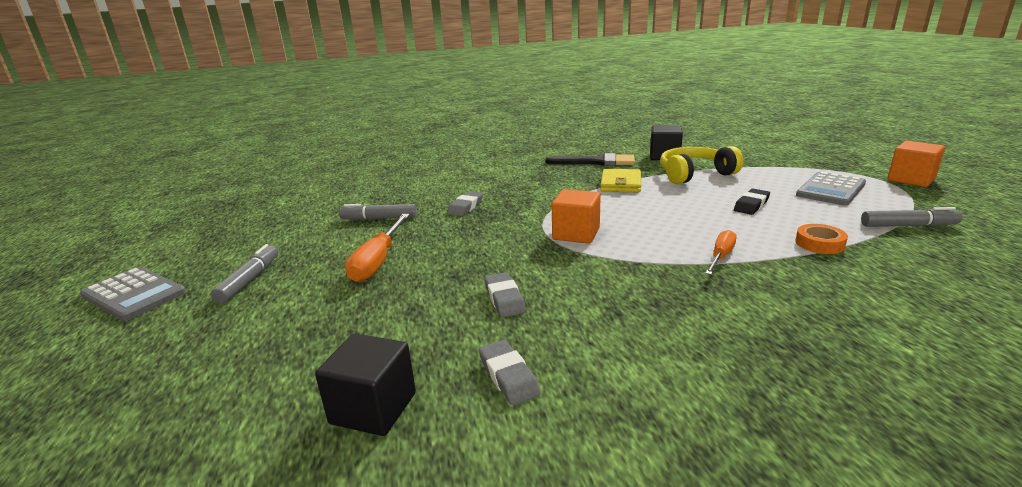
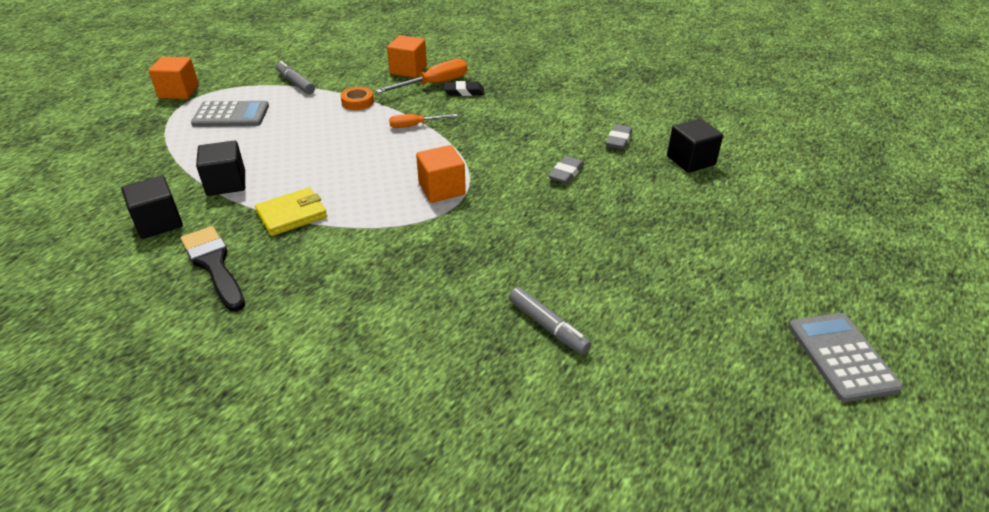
camera: 135 degrees left, 15 degrees up
(249, 280) = (726, 305): grey marker -> none
(378, 261) = (607, 257): orange screwdriver -> orange screwdriver (434, 84)
(465, 207) = (453, 282): grey eraser -> none
(694, 174) = (226, 183): yellow headphones -> black cube
(751, 205) = (300, 137): black eraser -> black eraser (464, 92)
(928, 302) = (408, 70): none -> orange cube

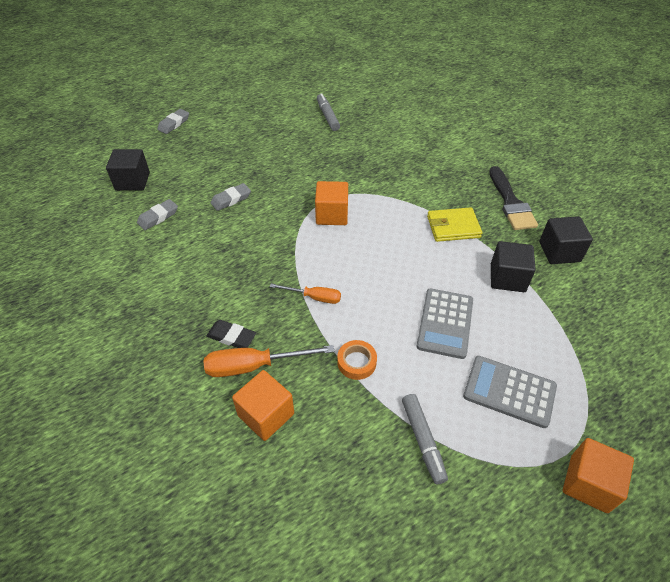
camera: 155 degrees left, 10 degrees up
(751, 238) = (174, 124): none -> grey eraser
(841, 356) = (212, 73): grey calculator -> grey calculator (445, 323)

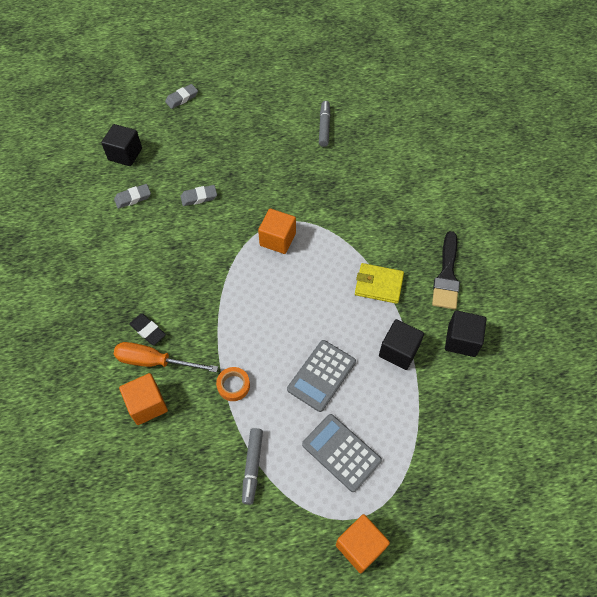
camera: 20 degrees right, 10 degrees up
(314, 297) = (226, 316): orange screwdriver -> none

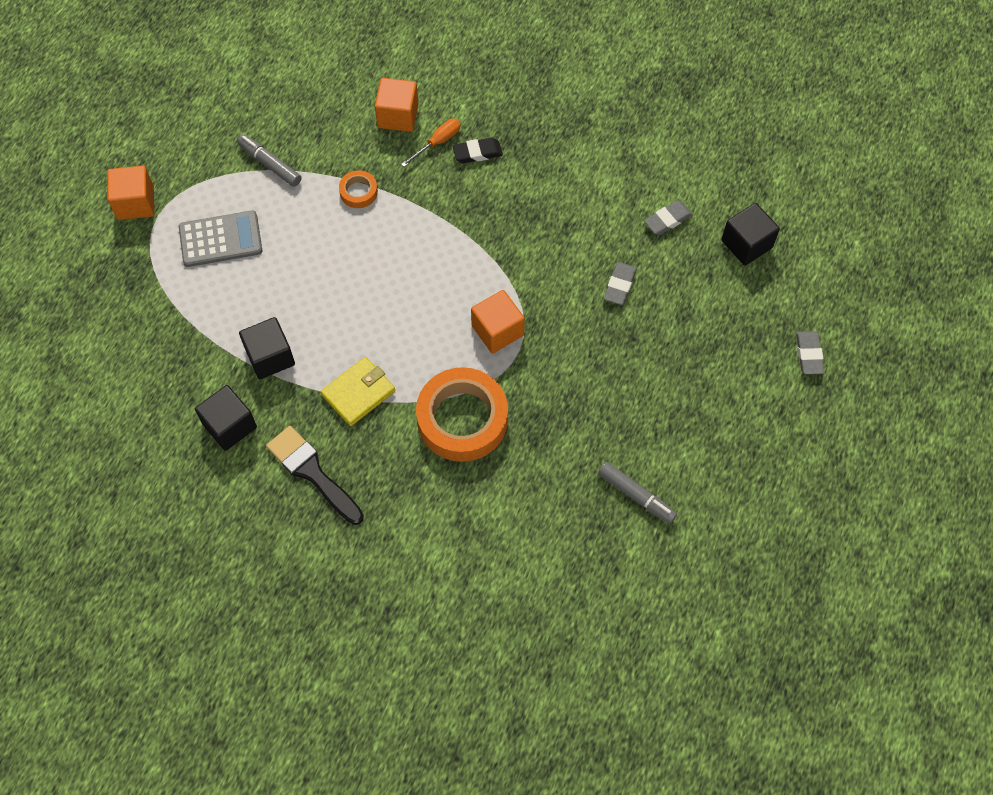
camera: 125 degrees right, 5 degrees up
(133, 198) = (668, 220): grey eraser -> grey eraser turned 45 degrees clockwise
(155, 361) = (438, 142): orange screwdriver -> orange screwdriver, size x0.62
(321, 375) = (305, 271): grey calculator -> none
(348, 223) = (462, 419): none -> orange tape

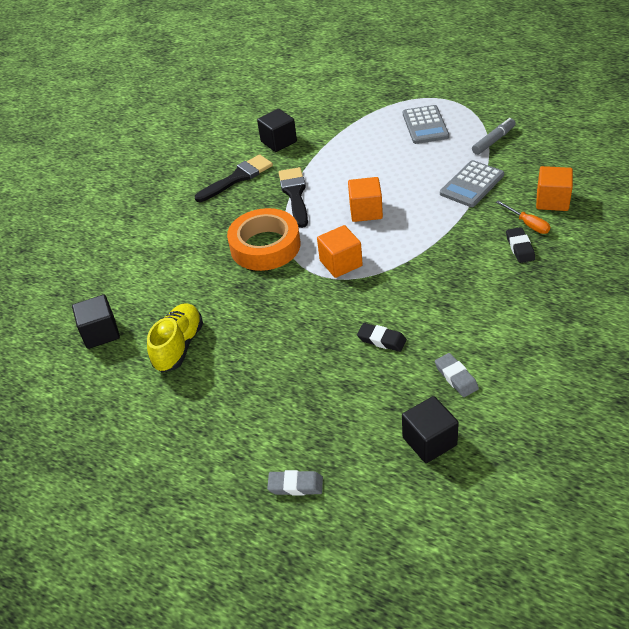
camera: 100 degrees right, 20 degrees down
(135, 203) = (454, 89): orange cube -> orange cube (366, 211)
(270, 357) = (328, 154): black cube -> black cube (100, 333)
(358, 192) = (472, 184): orange tape -> grey calculator
(358, 393) = (295, 194): yellow wallet -> black brush
(620, 285) = (382, 340): grey eraser -> black eraser
(636, 495) = (179, 346): grey marker -> yellow shoe

